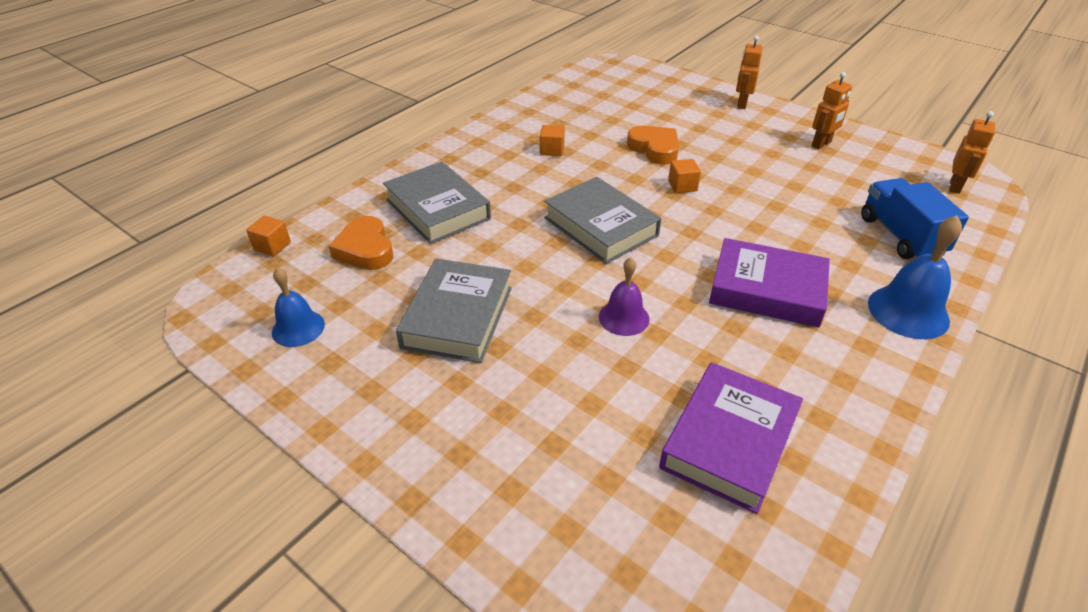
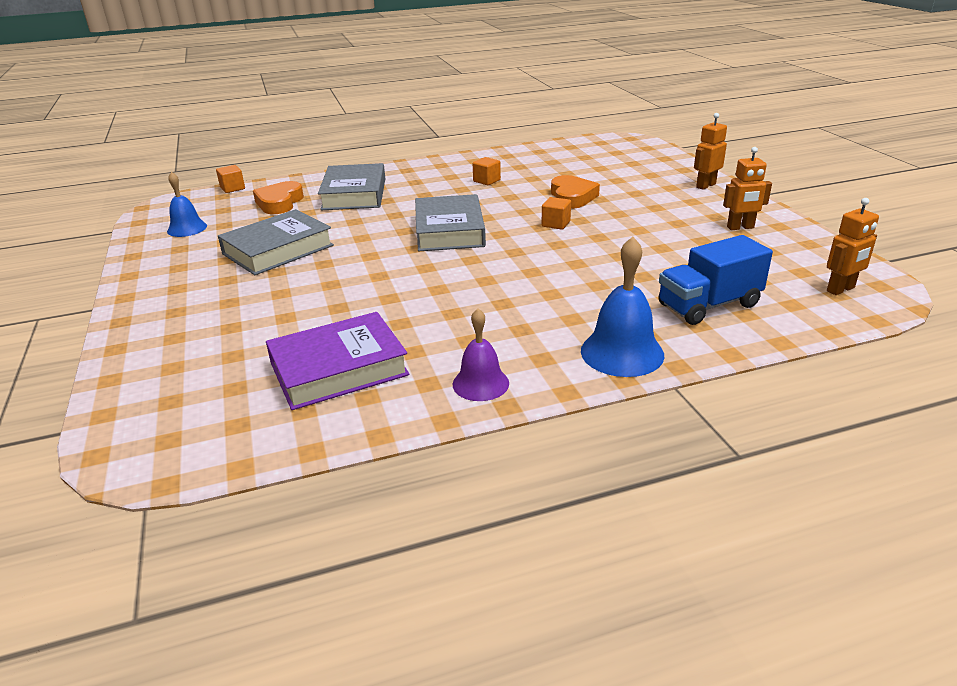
camera: 35 degrees right, 10 degrees down
(624, 317) = (380, 282): purple bell -> purple bell (480, 383)
(767, 290) = (517, 301): purple book -> none
(900, 236) = (708, 305): blue truck -> blue truck turned 135 degrees counterclockwise

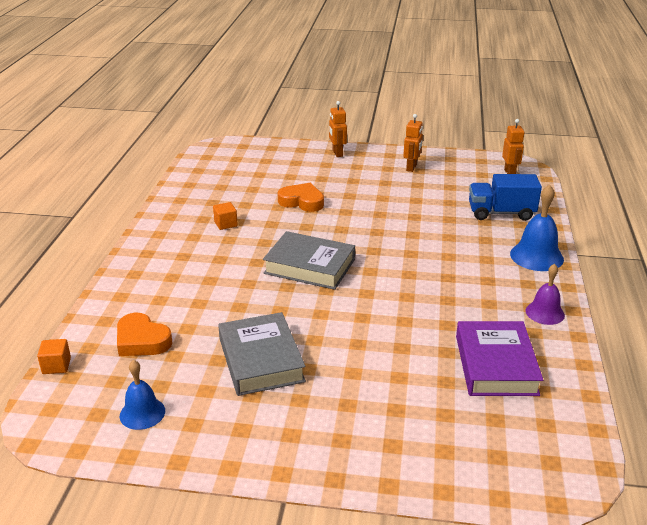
camera: 65 degrees left, 0 degrees up
(354, 194) = (174, 293): grey book -> none
(556, 224) = (343, 222): orange cube -> none
(708, 305) = (501, 213): blue truck -> blue truck turned 90 degrees clockwise

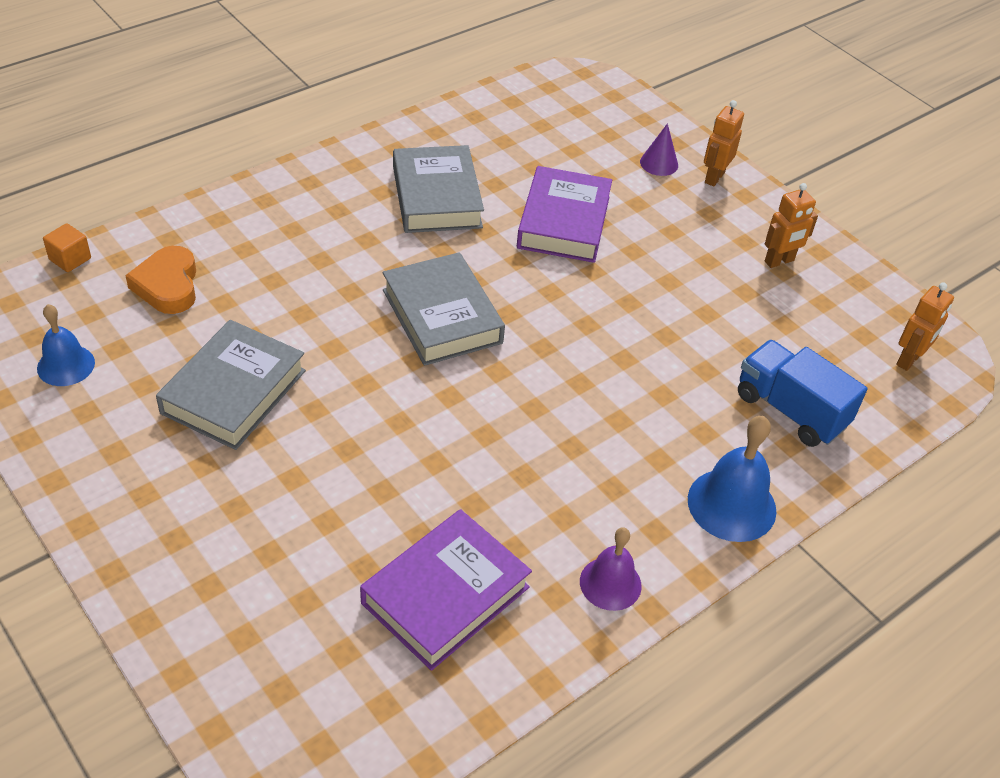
camera: 40 degrees right, 15 degrees up
(225, 224) = (437, 197): orange cube -> grey book
(302, 201) = (563, 222): orange heart -> purple book
(306, 160) = (659, 163): none -> purple cone

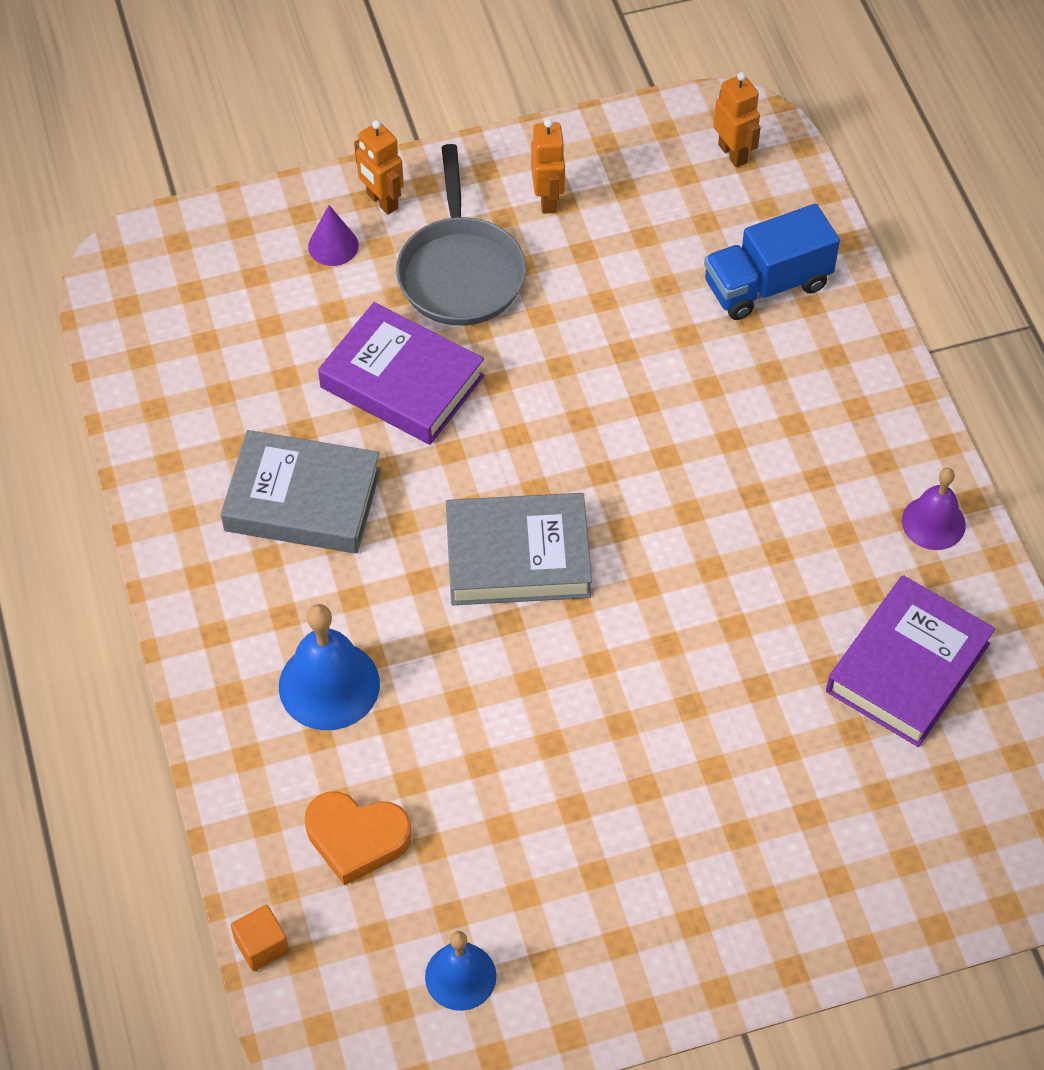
camera: 65 degrees left, 10 degrees up
(234, 392) = (566, 801): grey book -> none
(445, 595) = (907, 667): purple book -> purple book turned 60 degrees clockwise
(679, 230) = (460, 272): none -> grey pan
(731, 504) = (870, 385): blue bell -> blue bell (329, 685)

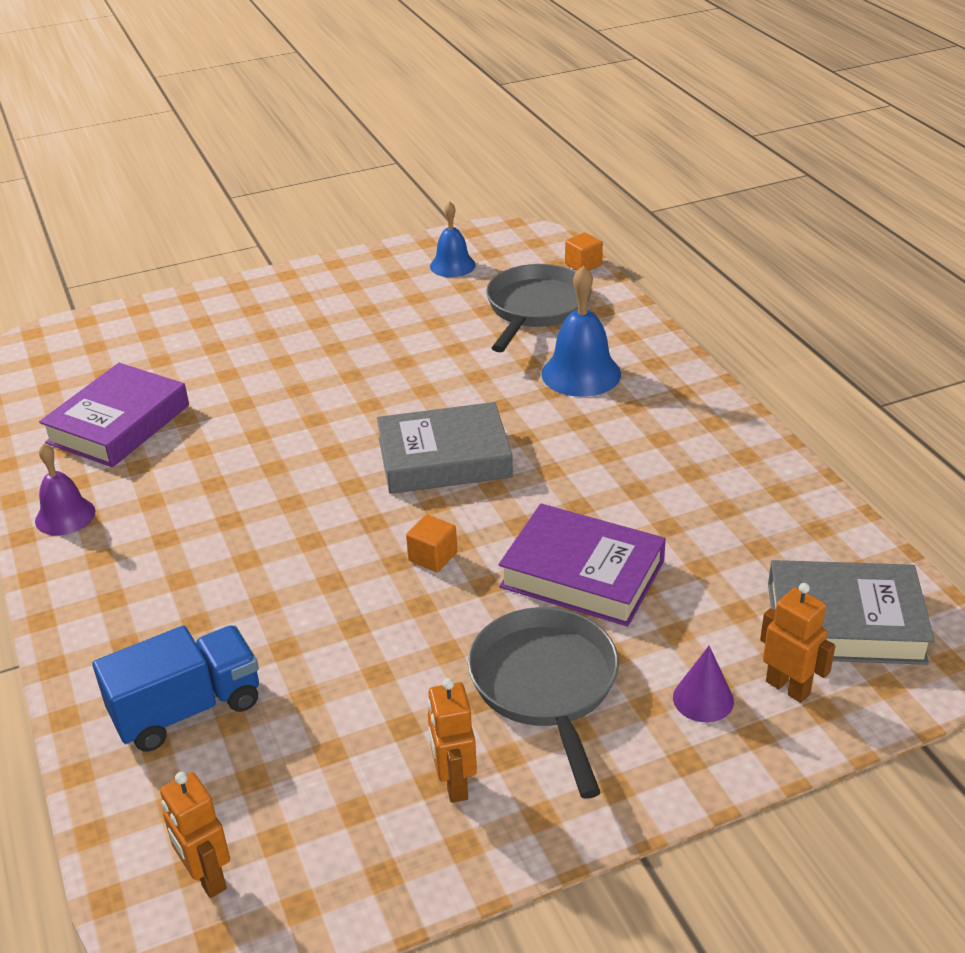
camera: 175 degrees right, 20 degrees down
(302, 500) = (646, 476): grey book -> grey book (845, 622)
(356, 838) = (536, 309): orange heart -> grey pan
(382, 201) = (663, 758): orange robot -> orange robot (788, 687)
(544, 420) = (433, 557): none -> orange cube

